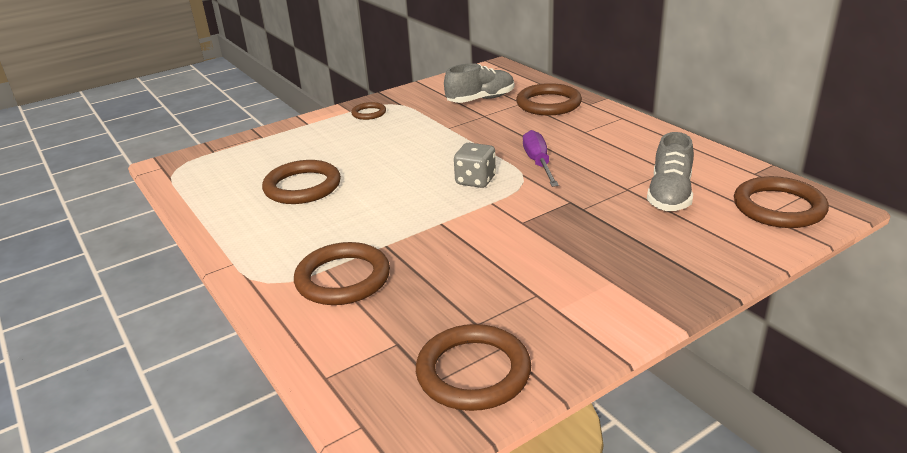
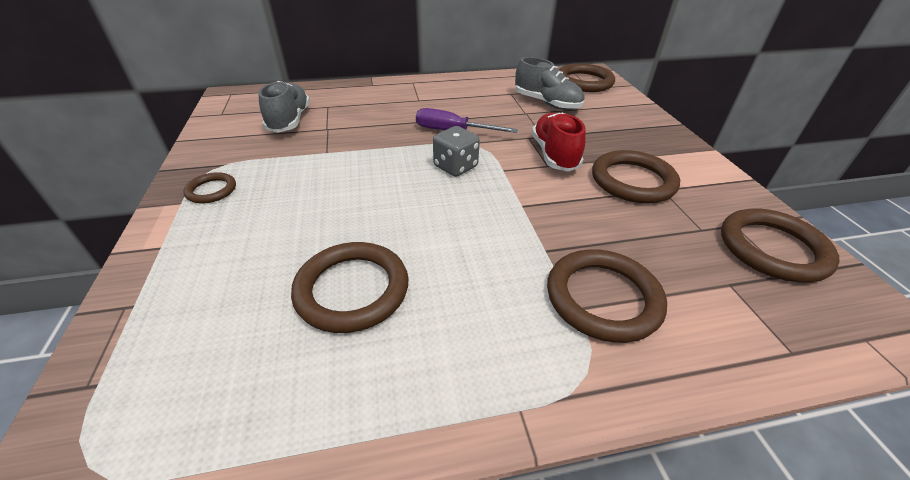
camera: 70 degrees left, 10 degrees up
(547, 222) = (554, 155): none -> red shoe
(548, 104) = (348, 97): brown ring -> brown ring (632, 181)

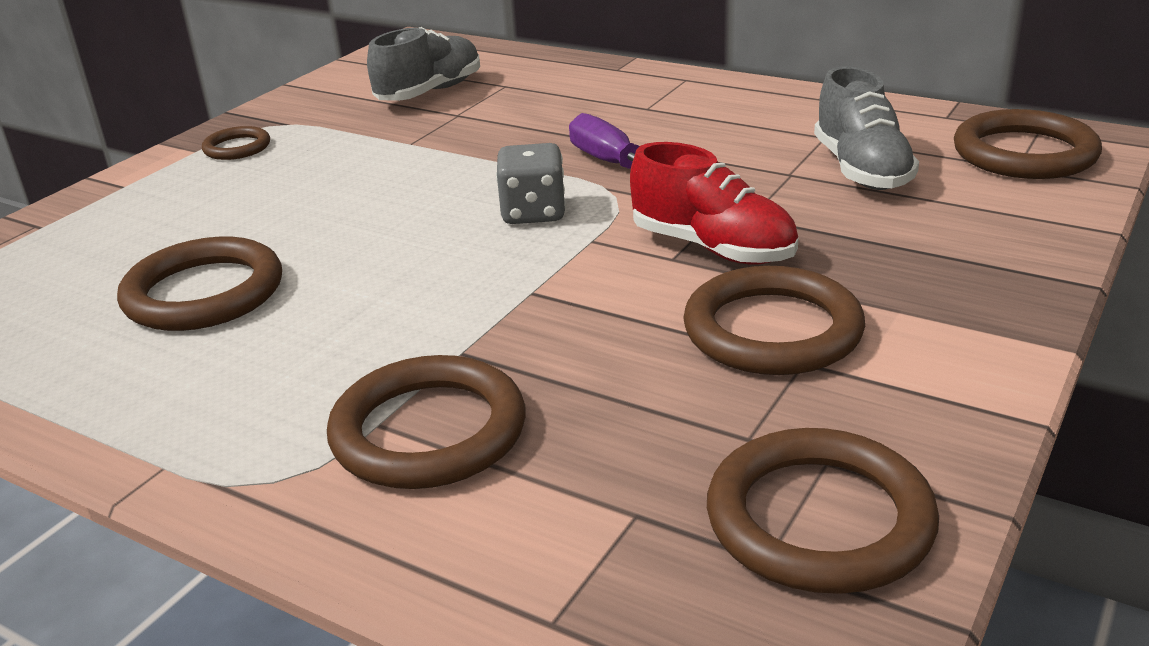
camera: 45 degrees right, 10 degrees down
(554, 155) = (712, 248): red shoe -> red shoe turned 90 degrees clockwise

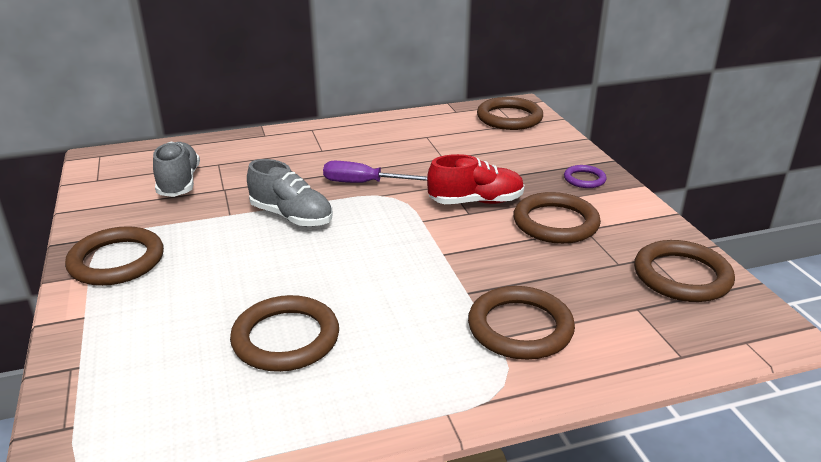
camera: 50 degrees left, 0 degrees up
(237, 148) = (116, 261): brown ring -> brown ring, size x1.85
(533, 213) = (372, 220): grey dice -> none
(861, 169) = (467, 146): grey shoe -> grey shoe (291, 216)
(966, 291) = (584, 179): none -> purple ring

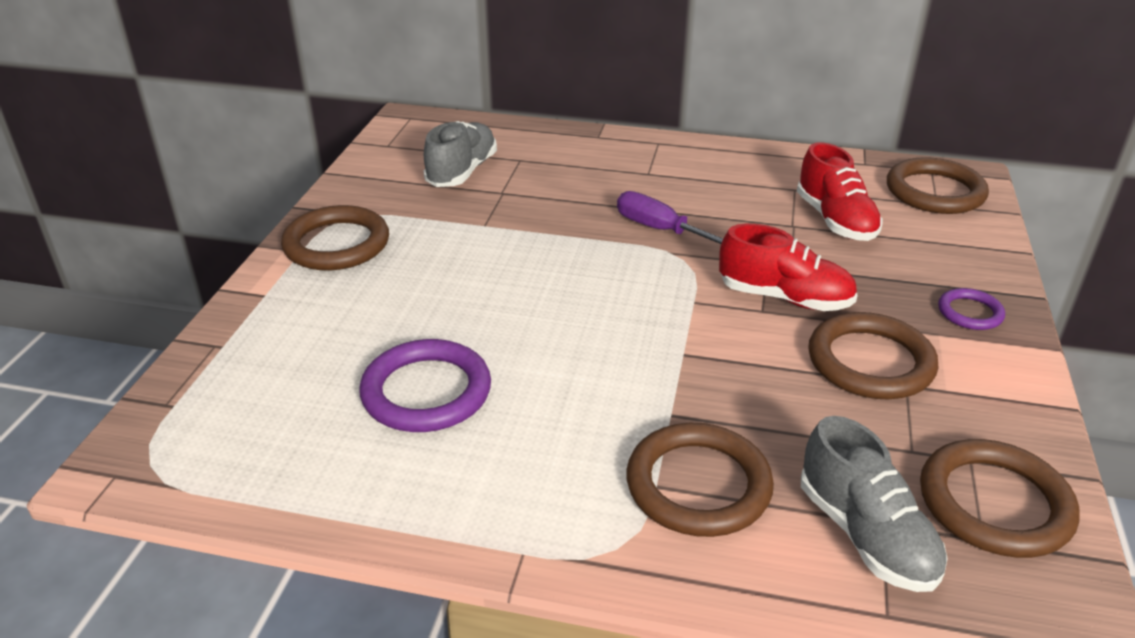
camera: 30 degrees right, 5 degrees up
(286, 338) = (426, 392): brown ring -> purple ring
(291, 216) = (546, 248): grey shoe -> grey shoe (865, 534)
(467, 148) = (835, 220): none -> red shoe

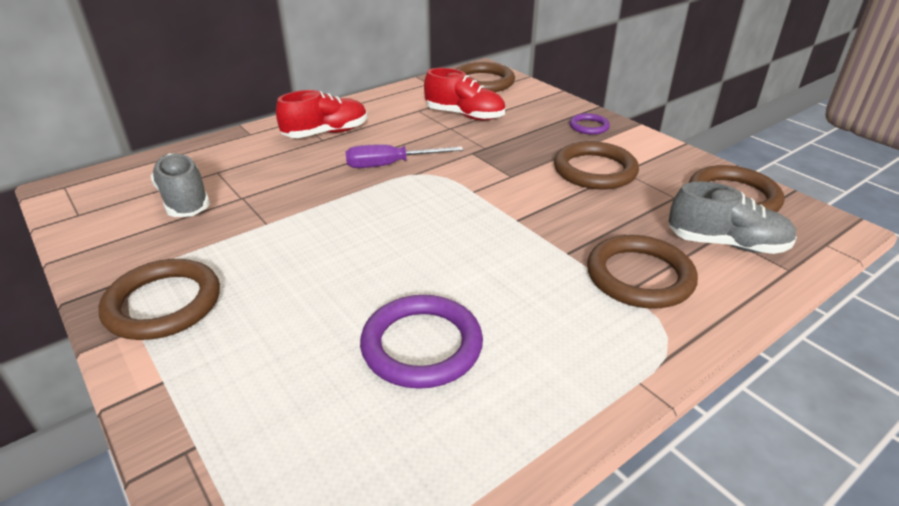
camera: 50 degrees left, 0 degrees up
(784, 298) = (510, 164): red shoe -> red shoe (326, 133)

